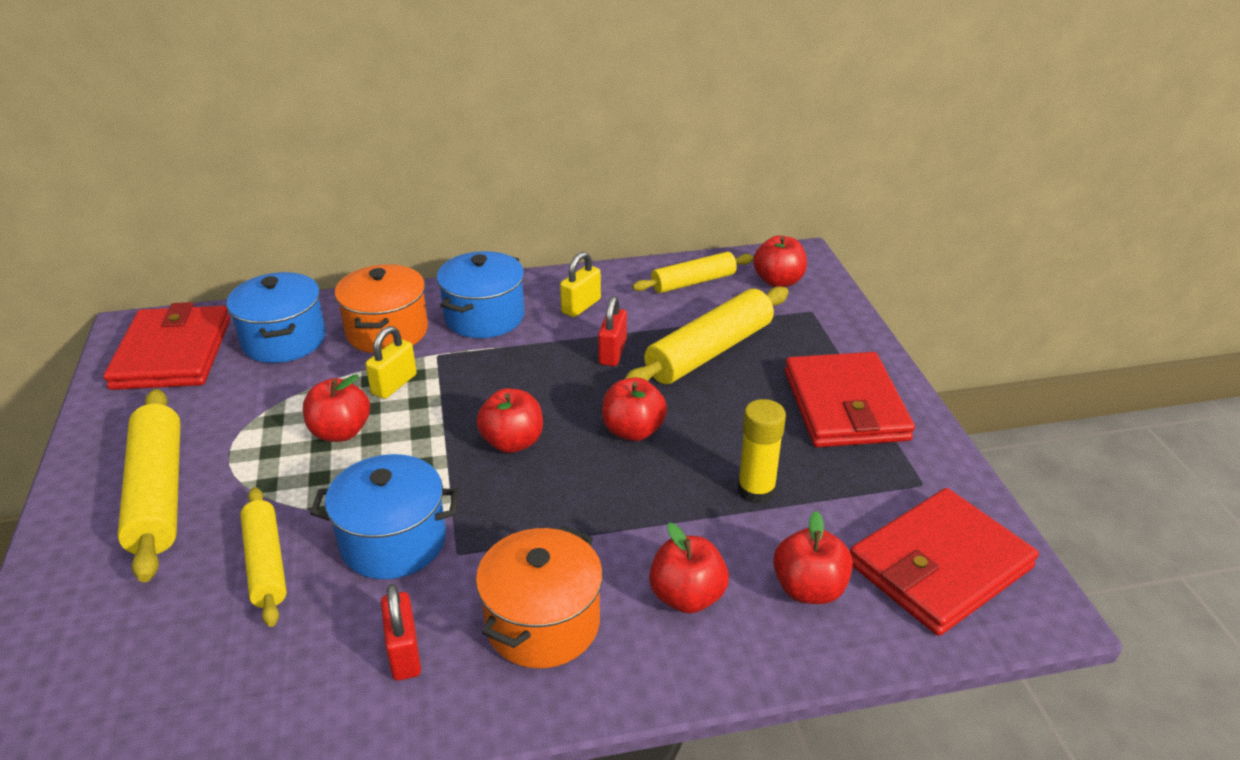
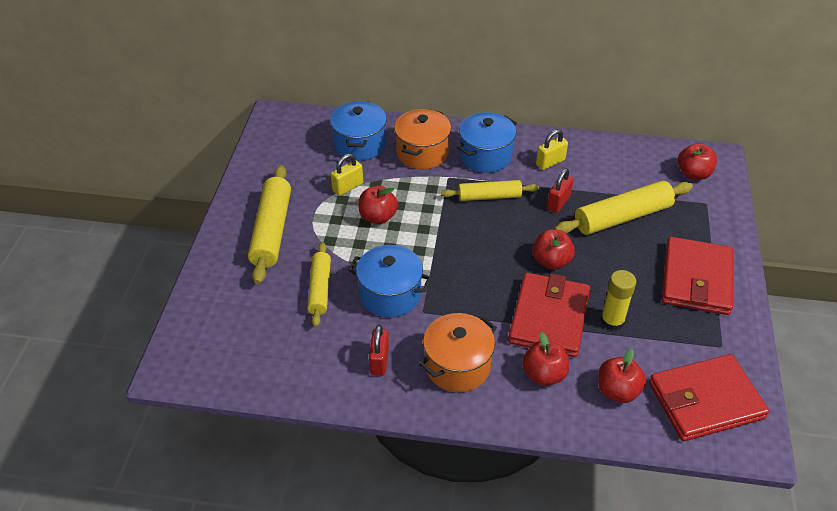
camera: 20 degrees right, 10 degrees up
(172, 353) = (294, 139): red wallet -> red wallet (549, 317)
(394, 384) = (417, 192): yellow padlock -> yellow padlock (348, 187)
(512, 442) = (475, 250): red apple -> none
(693, 282) = (633, 161): yellow rolling pin -> yellow rolling pin (489, 196)

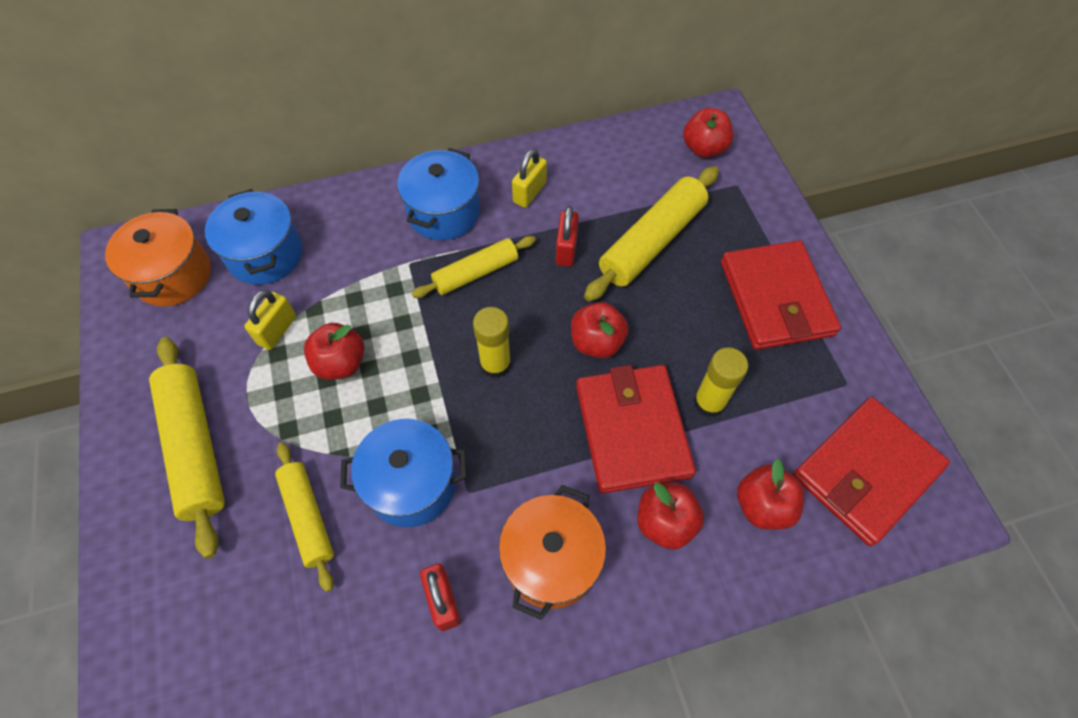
camera: 25 degrees left, 15 degrees up
(422, 153) = (358, 237): orange pot -> orange pot (173, 275)
(476, 250) = (495, 364): none -> yellow glue stick

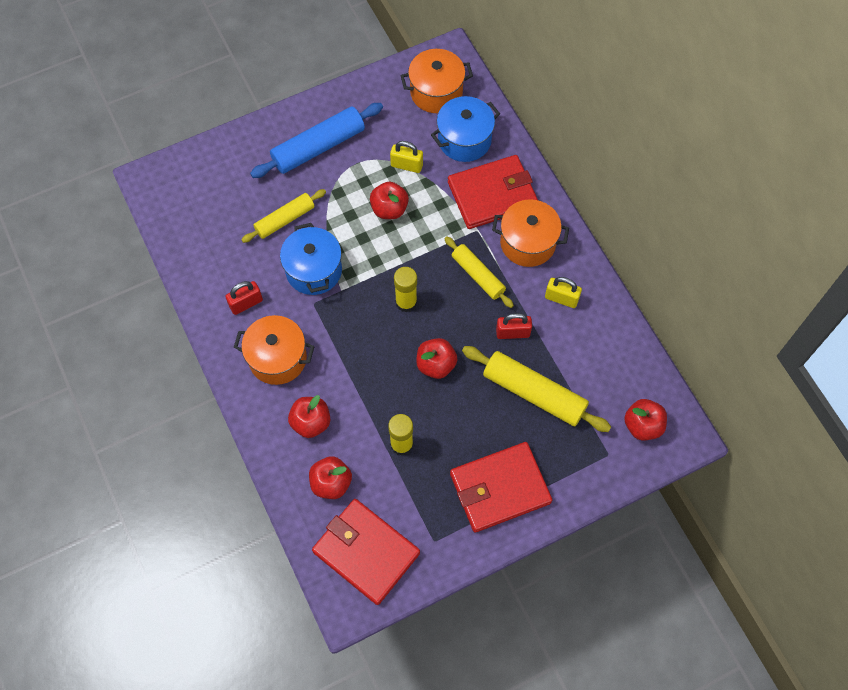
camera: 80 degrees right, 5 degrees up
(195, 447) = (318, 147): yellow rolling pin -> blue rolling pin
(443, 212) = (528, 243): blue pot -> orange pot
(632, 430) = (372, 396): red wallet -> red wallet (492, 194)

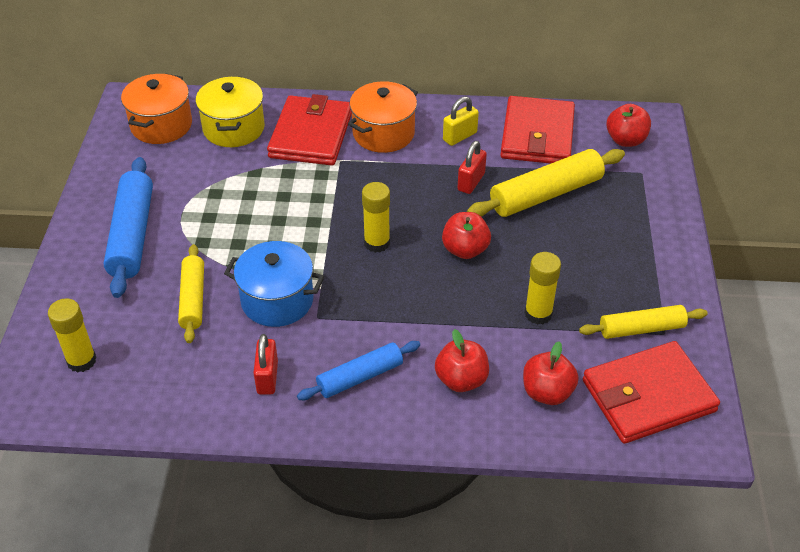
camera: 60 degrees left, 20 degrees down
(199, 190) = (81, 361): none -> yellow glue stick
(277, 358) = (360, 377): orange pot -> blue rolling pin
(389, 209) = (259, 211): red apple -> none
(406, 165) = (221, 179): yellow padlock -> none
(464, 140) = (234, 128): blue pot -> yellow pot
(478, 275) = (390, 180): yellow rolling pin -> yellow rolling pin (641, 329)
(499, 488) = (633, 259): red wallet -> red wallet (537, 135)

